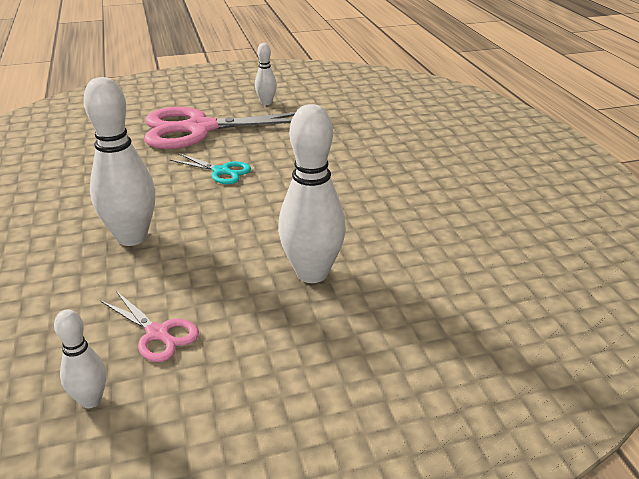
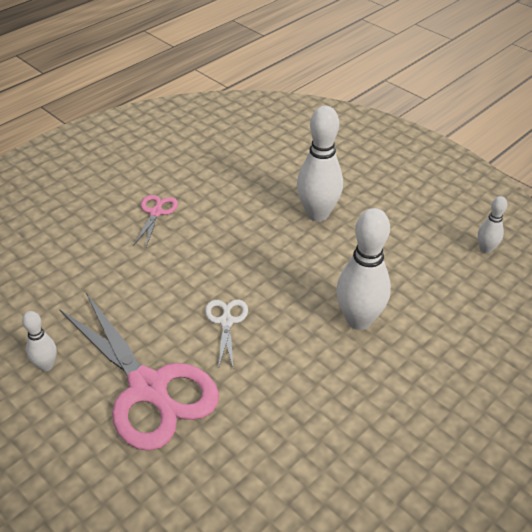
camera: 120 degrees left, 10 degrees up
(157, 333) = (424, 251): pink scissors -> pink scissors (156, 212)
(221, 171) = (226, 321): turquoise scissors -> white scissors

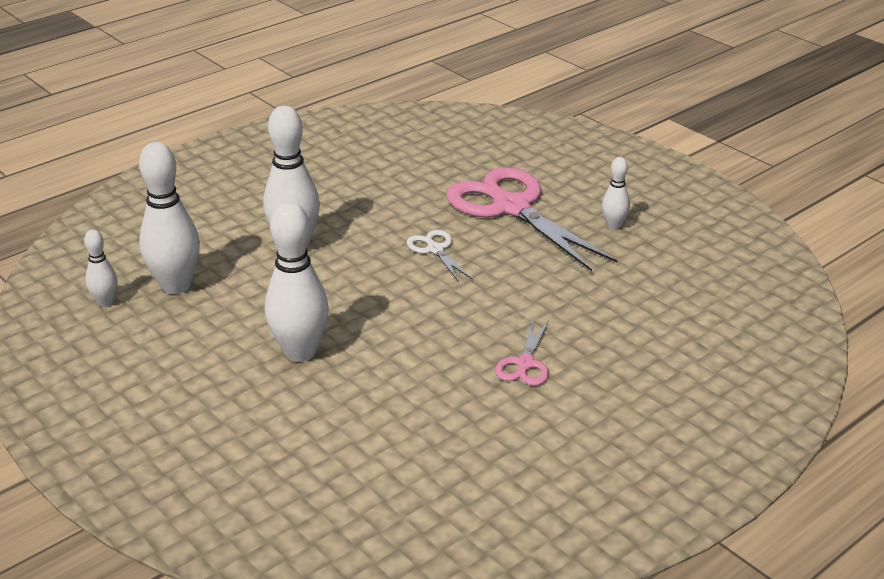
camera: 175 degrees left, 10 degrees down
(226, 321) = (435, 249): white scissors -> white scissors turned 150 degrees clockwise
(440, 268) = (176, 286): none -> white bowling pin

